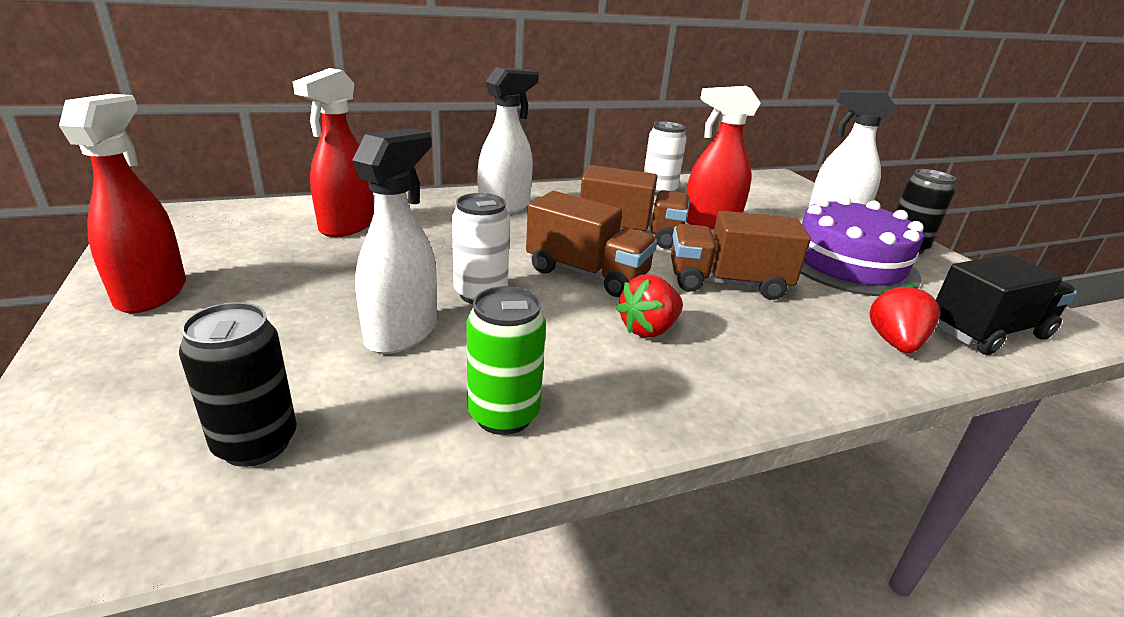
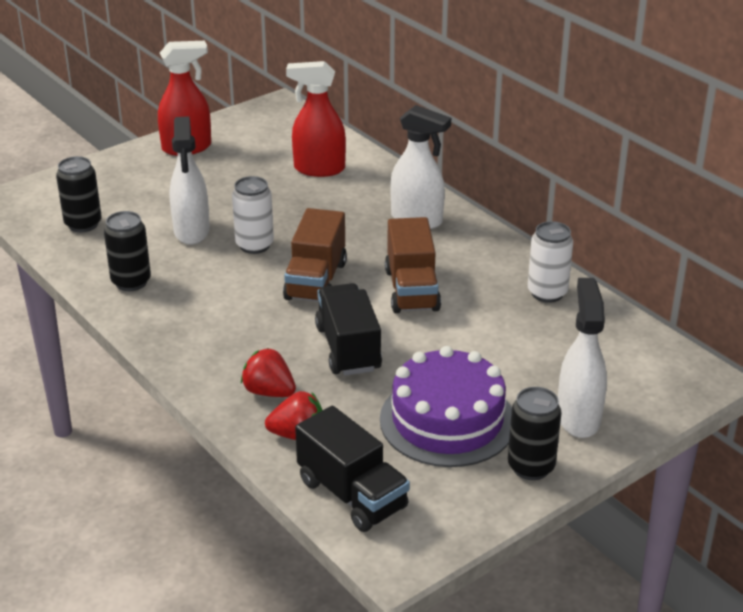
camera: 75 degrees right, 5 degrees up
(402, 332) = (191, 231): white spray bottle -> white spray bottle turned 75 degrees clockwise
(503, 415) = (131, 282): green can -> black can
(648, 329) = (248, 318): red strawberry -> red strawberry (269, 392)
(710, 222) = (483, 332): red spray bottle -> none
(727, 283) = (348, 348): brown truck -> black truck

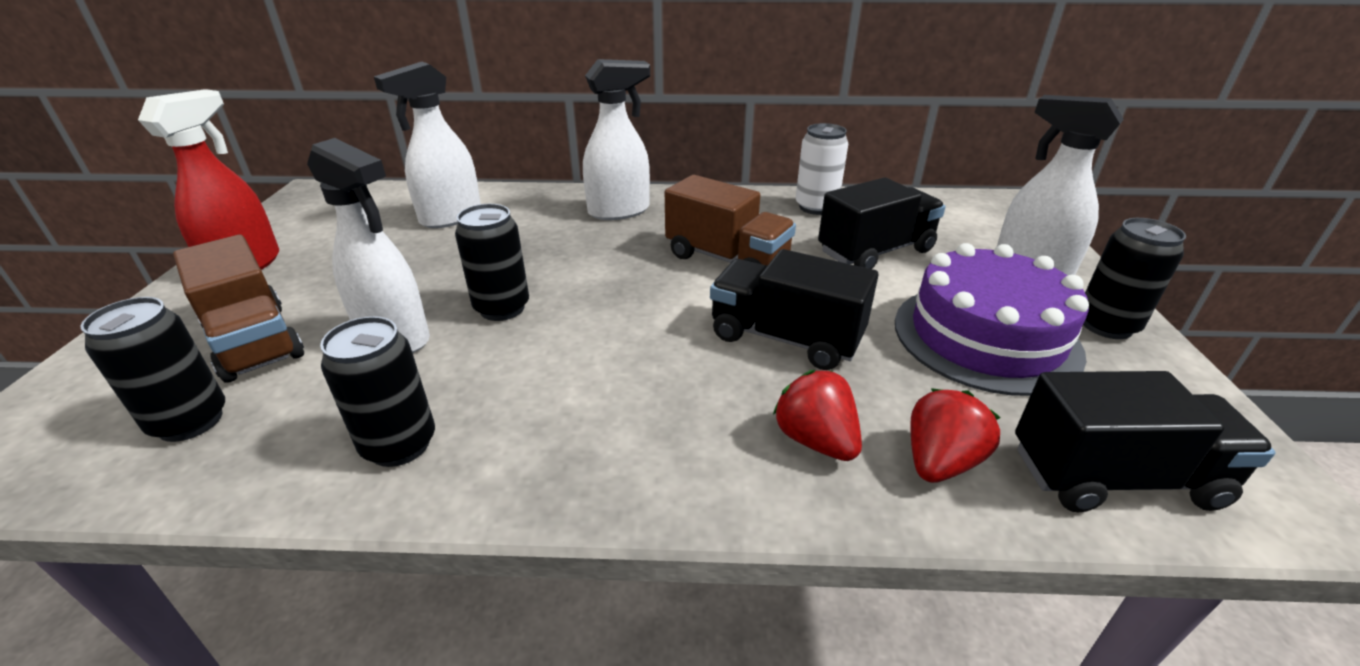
camera: 50 degrees left, 0 degrees up
(254, 245) = (502, 308): white can -> black can
(269, 392) = (815, 440): red strawberry -> red strawberry turned 75 degrees clockwise
(316, 281) = (631, 301): brown truck -> brown truck (255, 342)
(318, 169) = (450, 218): red spray bottle -> white spray bottle
(509, 343) = (875, 251): none -> black truck

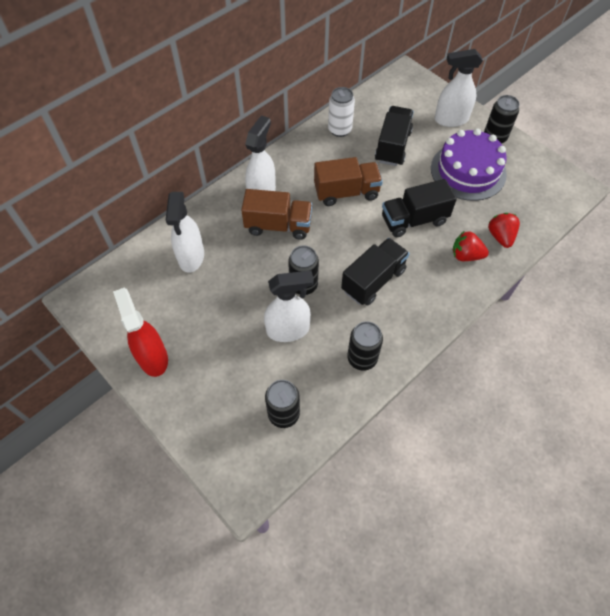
camera: 45 degrees left, 25 degrees up
(255, 342) = (240, 377): brown truck -> brown truck (278, 225)
(1114, 477) = (539, 208): black truck -> black truck (373, 280)

